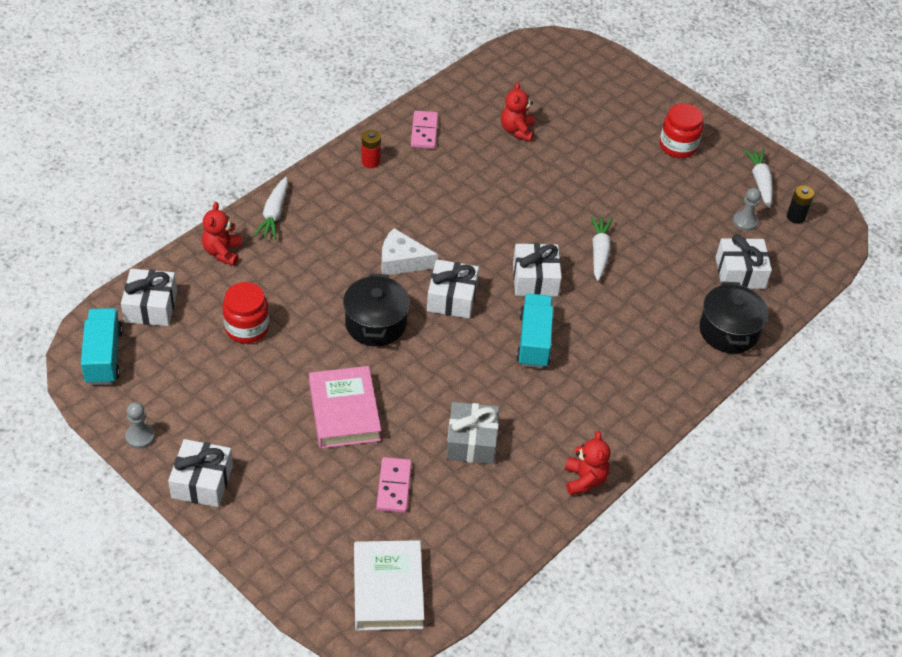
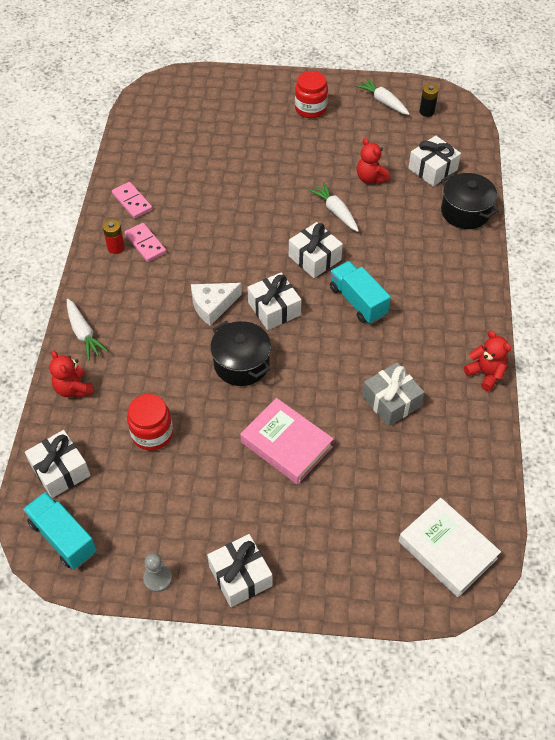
camera: 35 degrees left, 5 degrees up
(394, 486) = (375, 472): pink domino -> pink domino (145, 244)
(517, 131) = (196, 161): red teddy bear -> red teddy bear (370, 178)
(745, 221) = (401, 134): grey pawn -> none

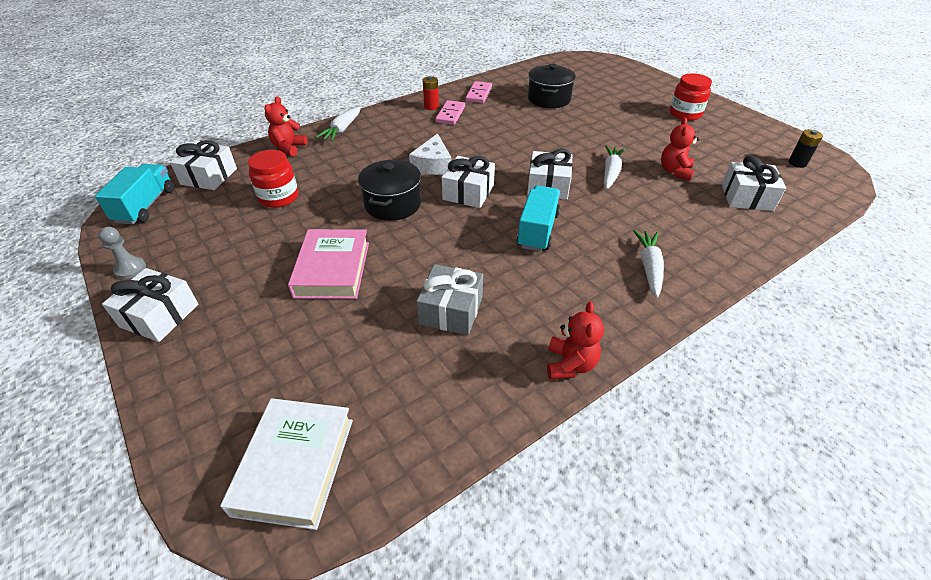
camera: 50 degrees right, 10 degrees down
(213, 306) = (433, 165): white cheese -> white cheese turned 105 degrees counterclockwise
(383, 102) = (759, 138): white carrot -> white carrot (649, 267)
(465, 212) = (738, 240): black pot -> black pot (549, 99)

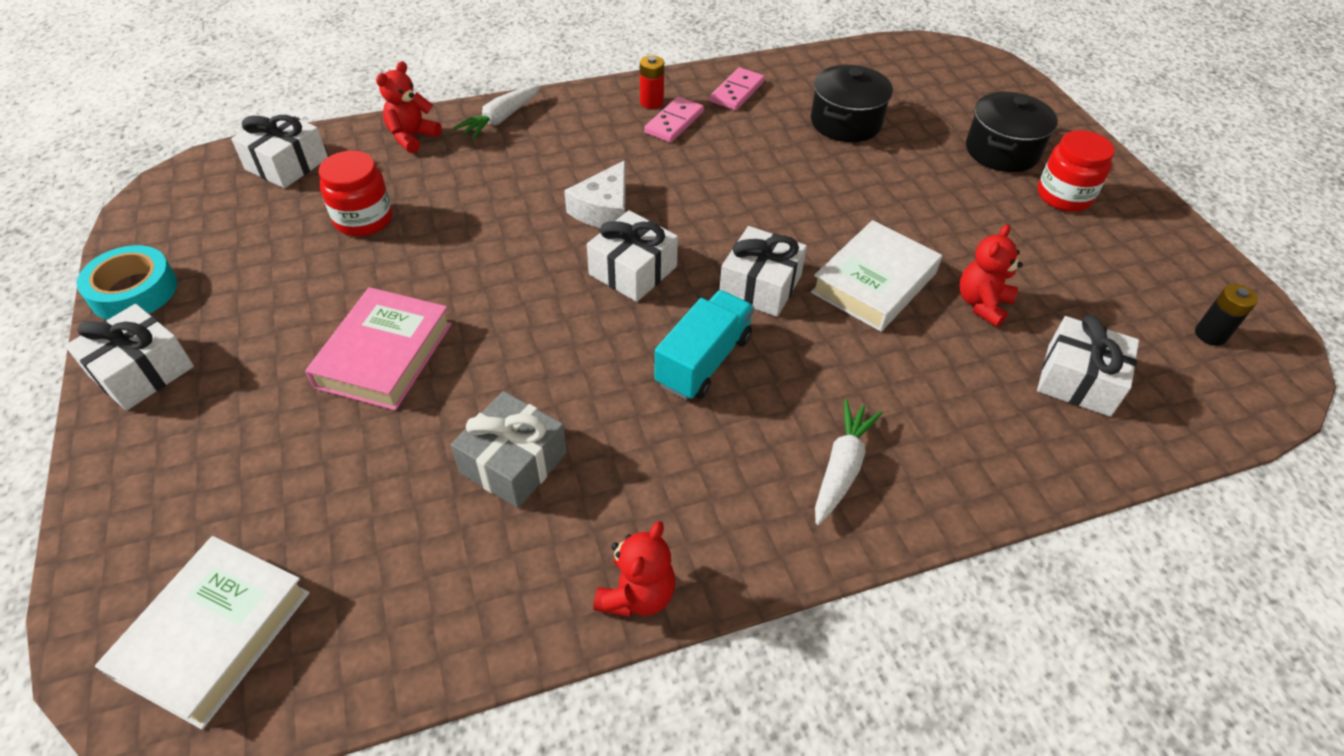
camera: 15 degrees right, 5 degrees up
(130, 269) = (134, 291): grey pawn -> turquoise tape
(146, 206) = (189, 195): turquoise truck -> none
(393, 204) = (514, 266): black pot -> black pot (1002, 151)
(611, 172) = (874, 282): white carrot -> white book

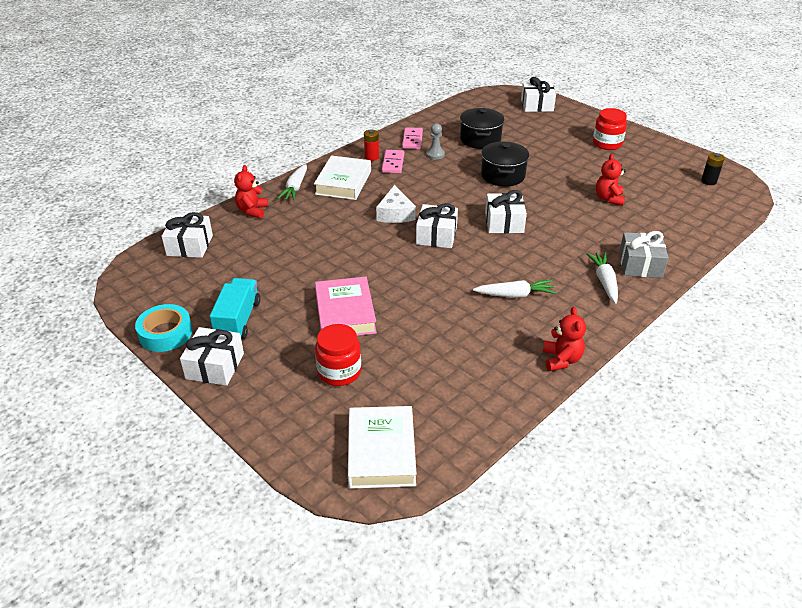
camera: 25 degrees left, 10 degrees down
(363, 219) = (266, 258): red jar -> red jar (339, 372)
(513, 462) = (457, 333): grey gift -> grey gift (640, 265)
(666, 430) = (515, 295): none -> white carrot
(704, 361) = (506, 262): turquoise truck -> turquoise truck (238, 320)
(751, 127) = (435, 154): none -> grey pawn
(874, 282) = (554, 205): white book -> white book (343, 182)
(1002, 151) = (564, 132): black pot -> black pot (503, 175)
(1078, 380) = (671, 215): white gift -> white gift (537, 105)

